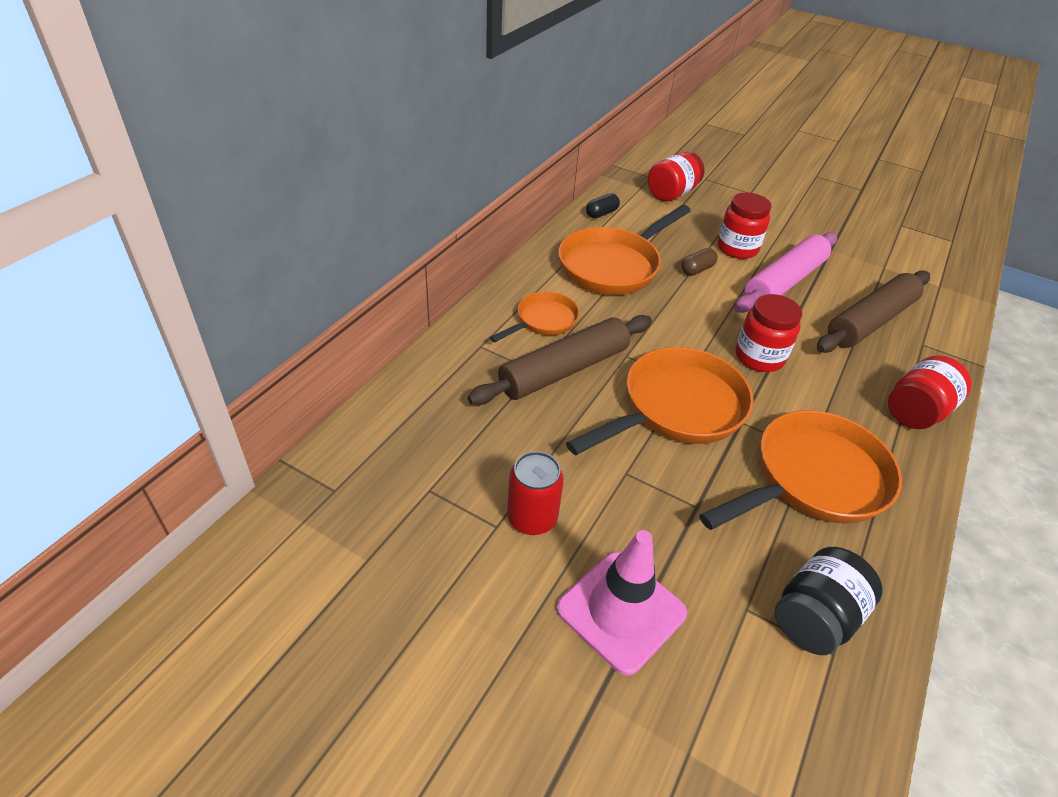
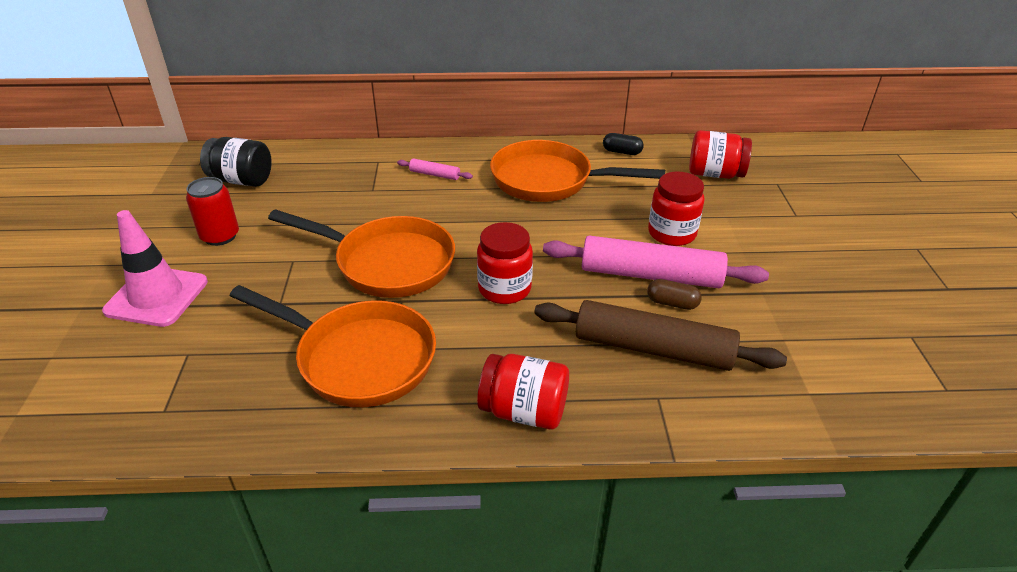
camera: 60 degrees right, 5 degrees down
(543, 321) = (435, 174): orange pan -> pink rolling pin
(564, 370) = (384, 201): brown rolling pin -> none
(697, 270) = (601, 221): brown capsule -> brown capsule (672, 303)
(815, 617) = (196, 392): black jar -> black jar (242, 180)

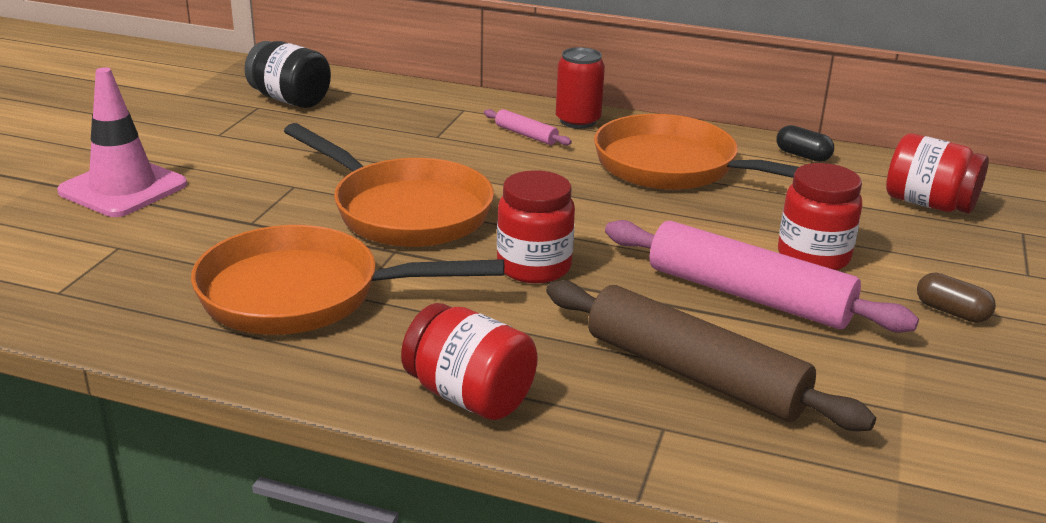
camera: 20 degrees right, 10 degrees down
(220, 236) = (229, 147): red can -> red can (578, 121)
(358, 358) = (304, 295): orange pan -> orange pan turned 135 degrees clockwise
(672, 303) = (758, 332): brown capsule -> brown capsule (951, 312)

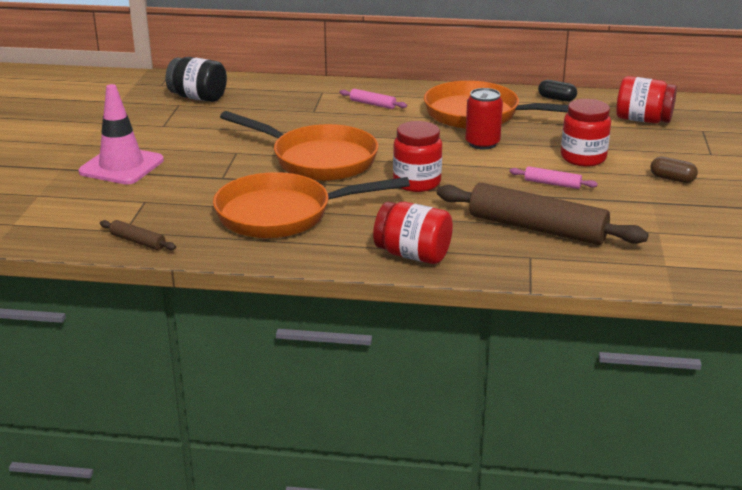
camera: 10 degrees left, 0 degrees up
(64, 312) = (137, 241): none -> brown rolling pin
(578, 121) = (402, 91): red can -> red can (482, 143)
(748, 295) = (552, 184): pink rolling pin -> pink rolling pin, size x0.44

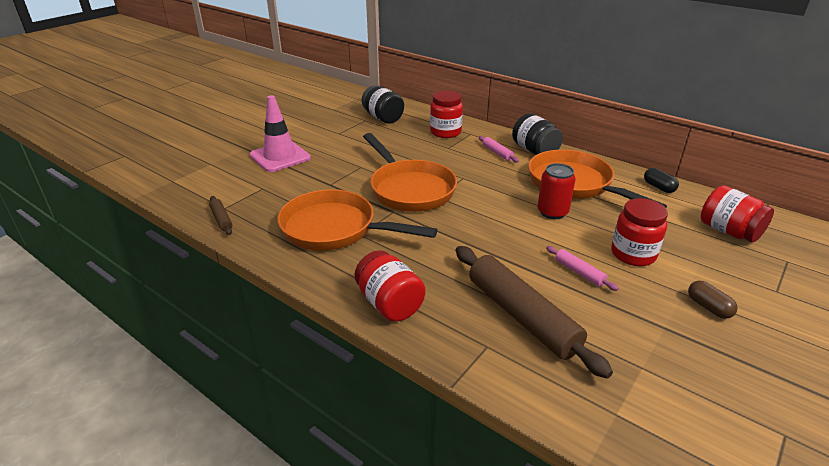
camera: 30 degrees right, 5 degrees up
(409, 93) = (534, 150): none -> black jar
(417, 183) = (462, 233): red jar -> red jar (445, 132)

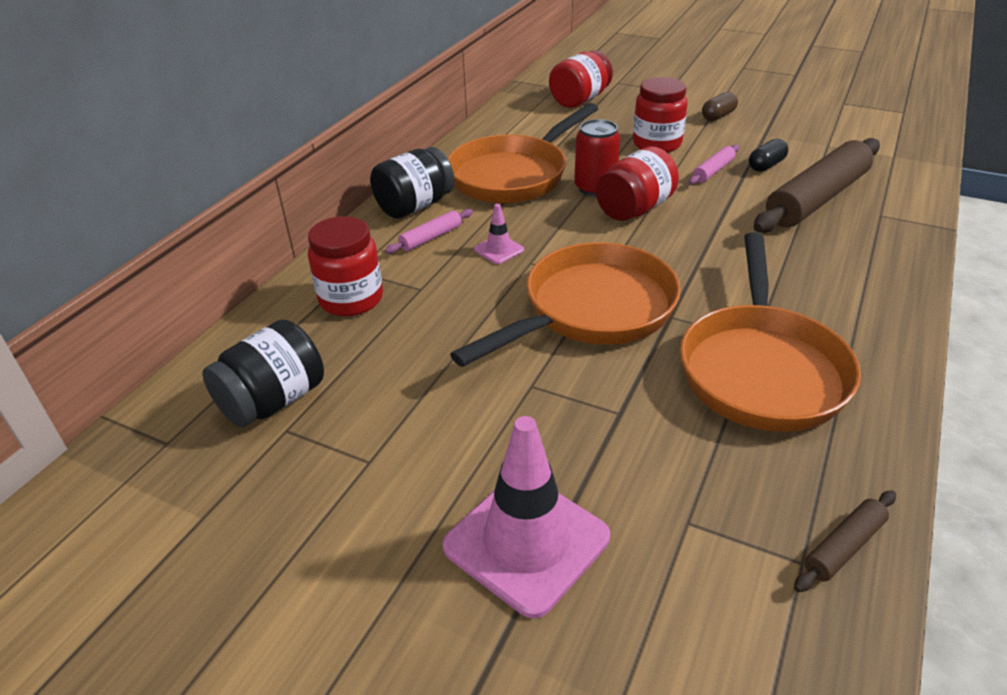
camera: 100 degrees left, 5 degrees up
(389, 304) = (880, 283): red jar -> red jar (634, 209)
(479, 170) = (499, 250): none -> pink traffic cone
(659, 187) = (499, 126): black capsule -> black capsule (766, 165)

